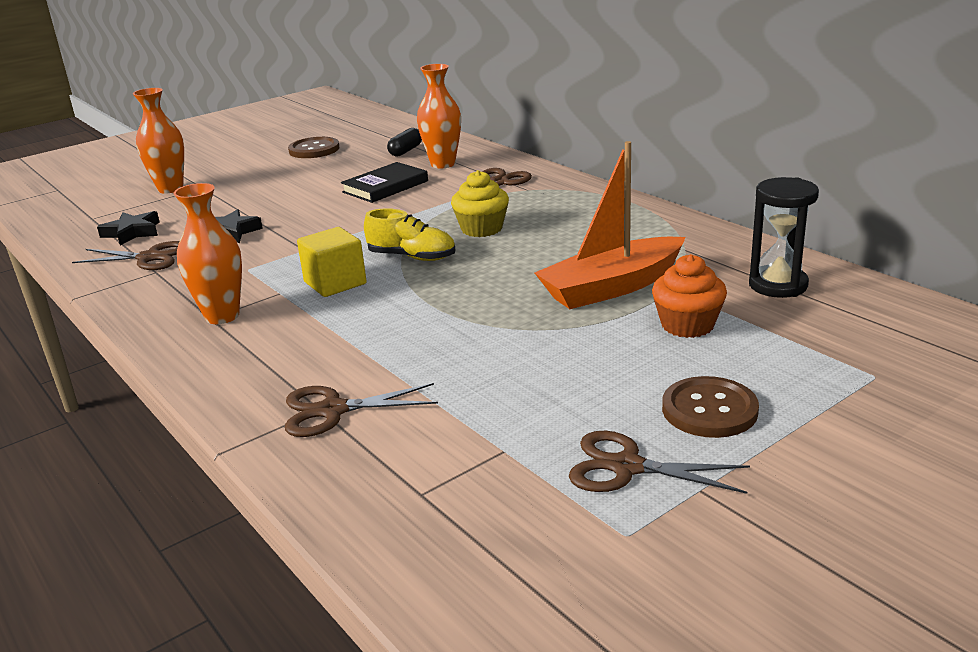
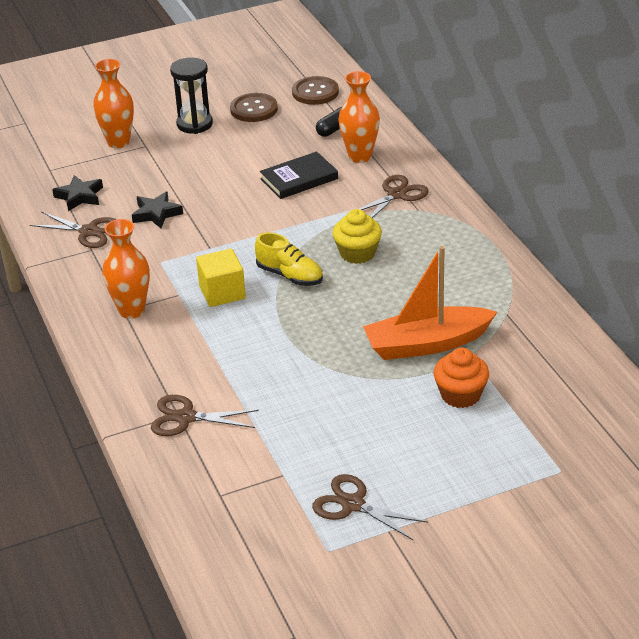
camera: 15 degrees right, 10 degrees up
(709, 410) = (430, 473): brown button -> brown button (315, 92)
(778, 285) = (553, 370): black hourglass -> black hourglass (194, 124)

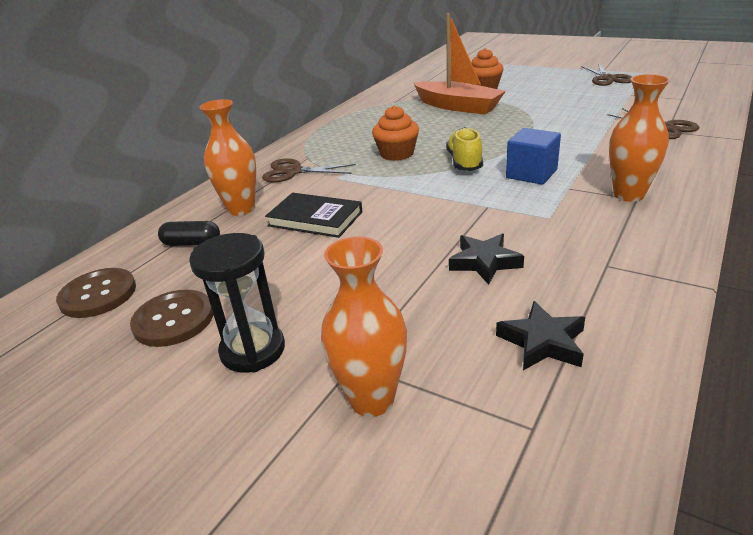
camera: 125 degrees left, 5 degrees down
(88, 231) = (586, 286): brown scissors -> none
(222, 292) = (531, 174): yellow cube -> blue cube
(357, 253) = (397, 154): yellow cupcake -> orange cupcake

